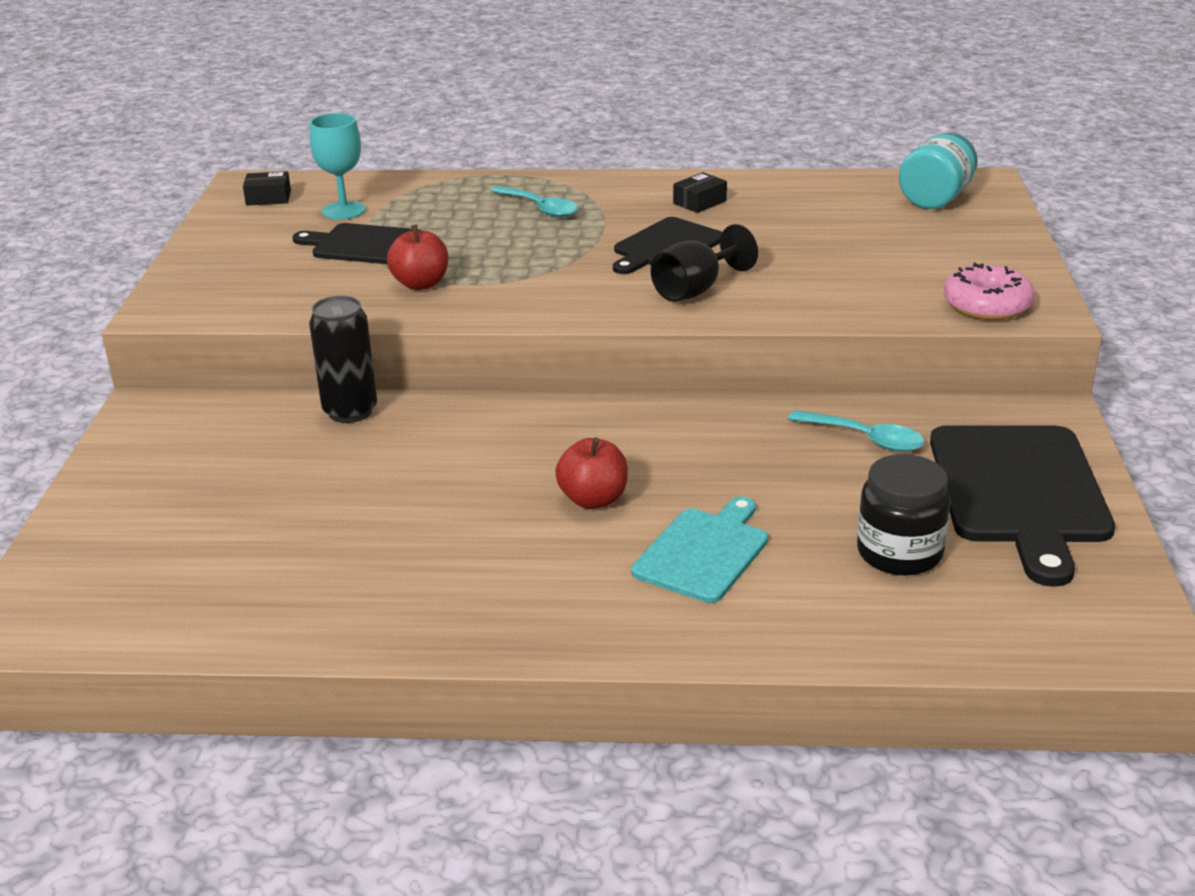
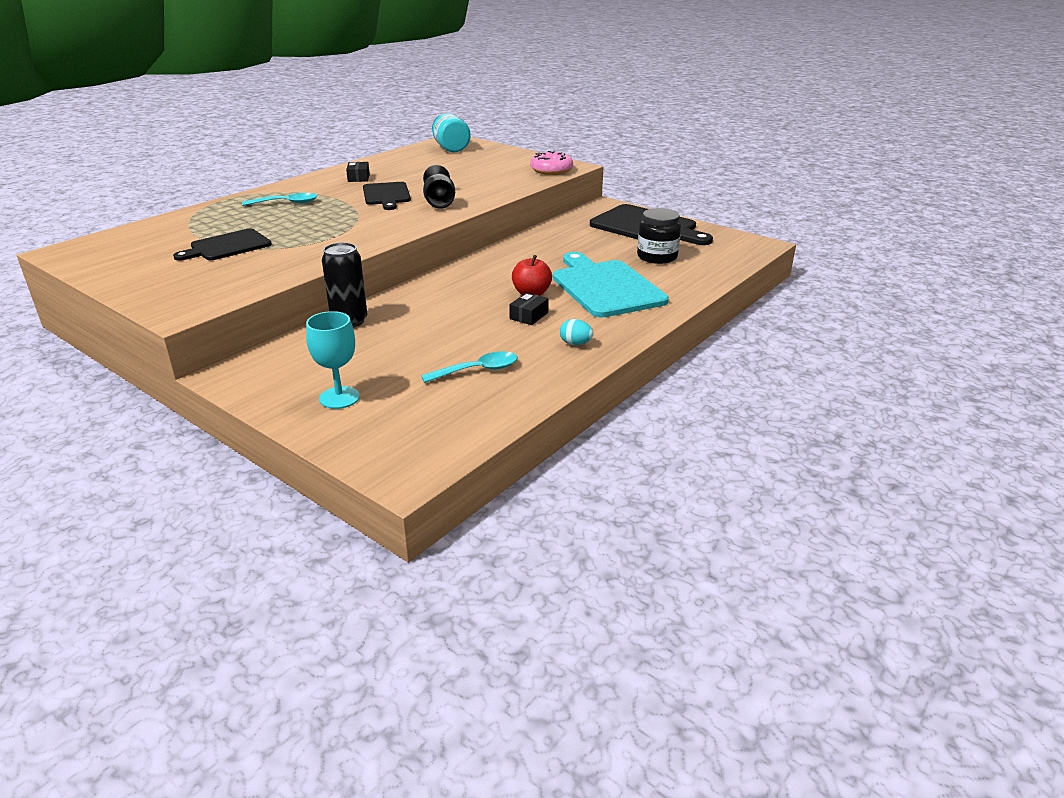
camera: 55 degrees left, 0 degrees up
(268, 198) = (100, 251): black box -> black box (529, 316)
(344, 210) = (171, 239): turquoise goblet -> turquoise goblet (339, 398)
(421, 284) = (306, 246): red apple -> none
(471, 607) = (575, 344): none -> turquoise egg
(704, 552) = (605, 287): turquoise cutting board -> turquoise cutting board, size x1.63
(865, 439) = (572, 235): turquoise spoon -> turquoise spoon (477, 370)

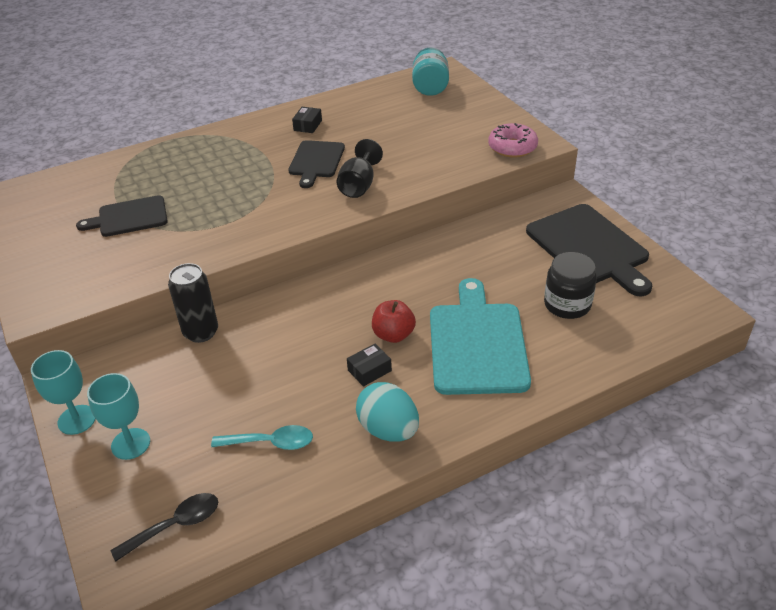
camera: 25 degrees right, 10 degrees up
(267, 394) = (77, 420): none -> turquoise goblet
(286, 203) = (218, 157): turquoise spoon -> none
(431, 435) = (175, 525): none -> black spoon
(575, 344) = (388, 430): turquoise egg -> turquoise egg, size x1.91

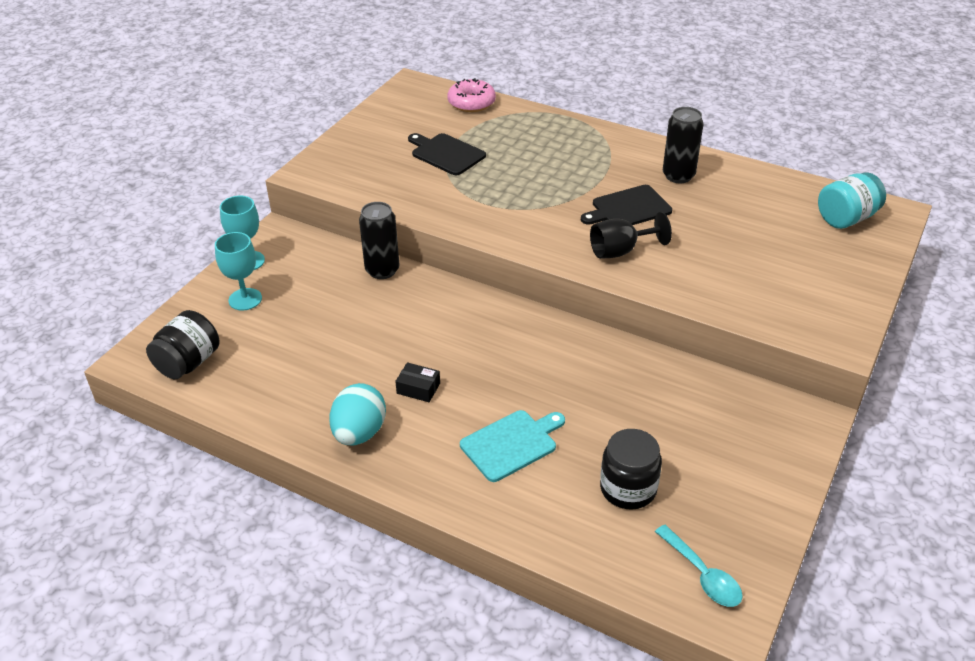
camera: 55 degrees right, 0 degrees up
(175, 525) = (188, 363): black spoon -> black jar
(271, 442) = (296, 370): turquoise spoon -> turquoise spoon (702, 575)
(308, 125) = (678, 176): black box -> black can
(393, 335) = (474, 382): red apple -> none
(477, 343) = (511, 444): turquoise cutting board -> turquoise cutting board, size x0.61
(512, 147) = (806, 324): pink donut -> pink donut (471, 103)
(589, 247) = (741, 471): black cutting board -> none

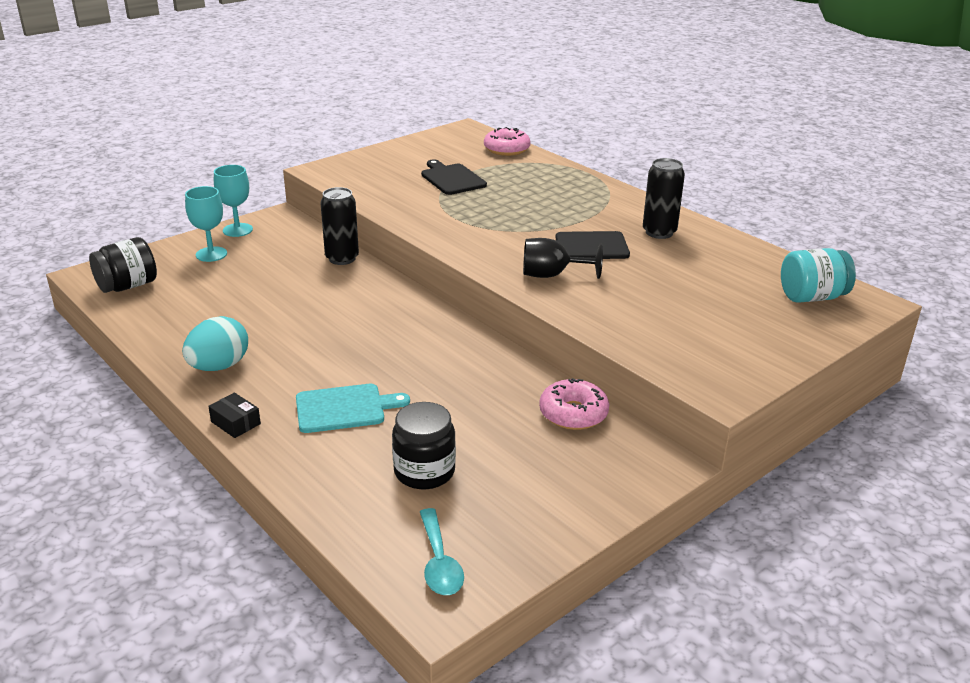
camera: 20 degrees right, 10 degrees down
(418, 388) = (298, 347): black box -> black box (235, 423)
(709, 389) = (573, 413): none -> pink donut

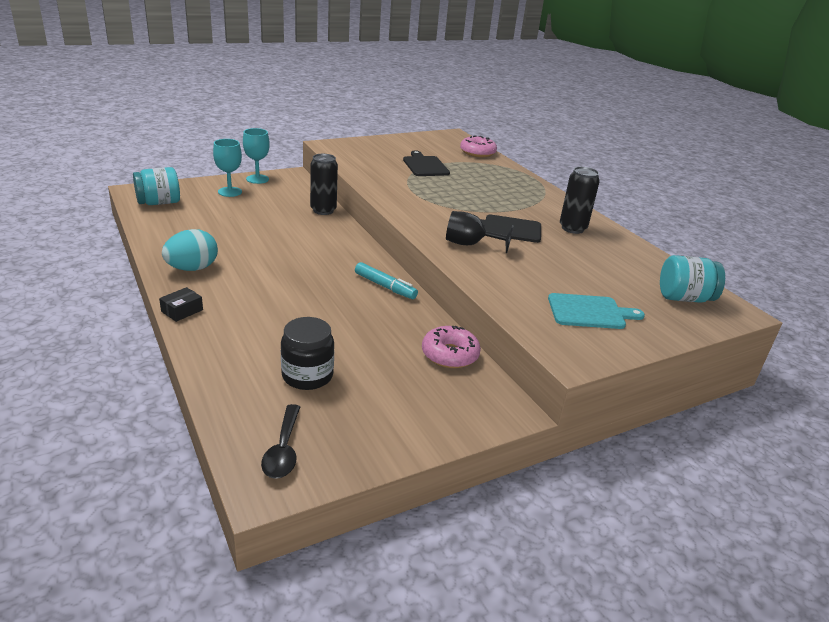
camera: 10 degrees right, 0 degrees up
(128, 286) = (159, 203): black jar -> turquoise jar
(235, 423) = (182, 310): black box -> black box turned 75 degrees clockwise
(344, 408) = (269, 316): turquoise cutting board -> turquoise cutting board (589, 312)
(439, 562) = (283, 450): turquoise spoon -> black spoon
(463, 344) = (385, 286): none -> turquoise marker

